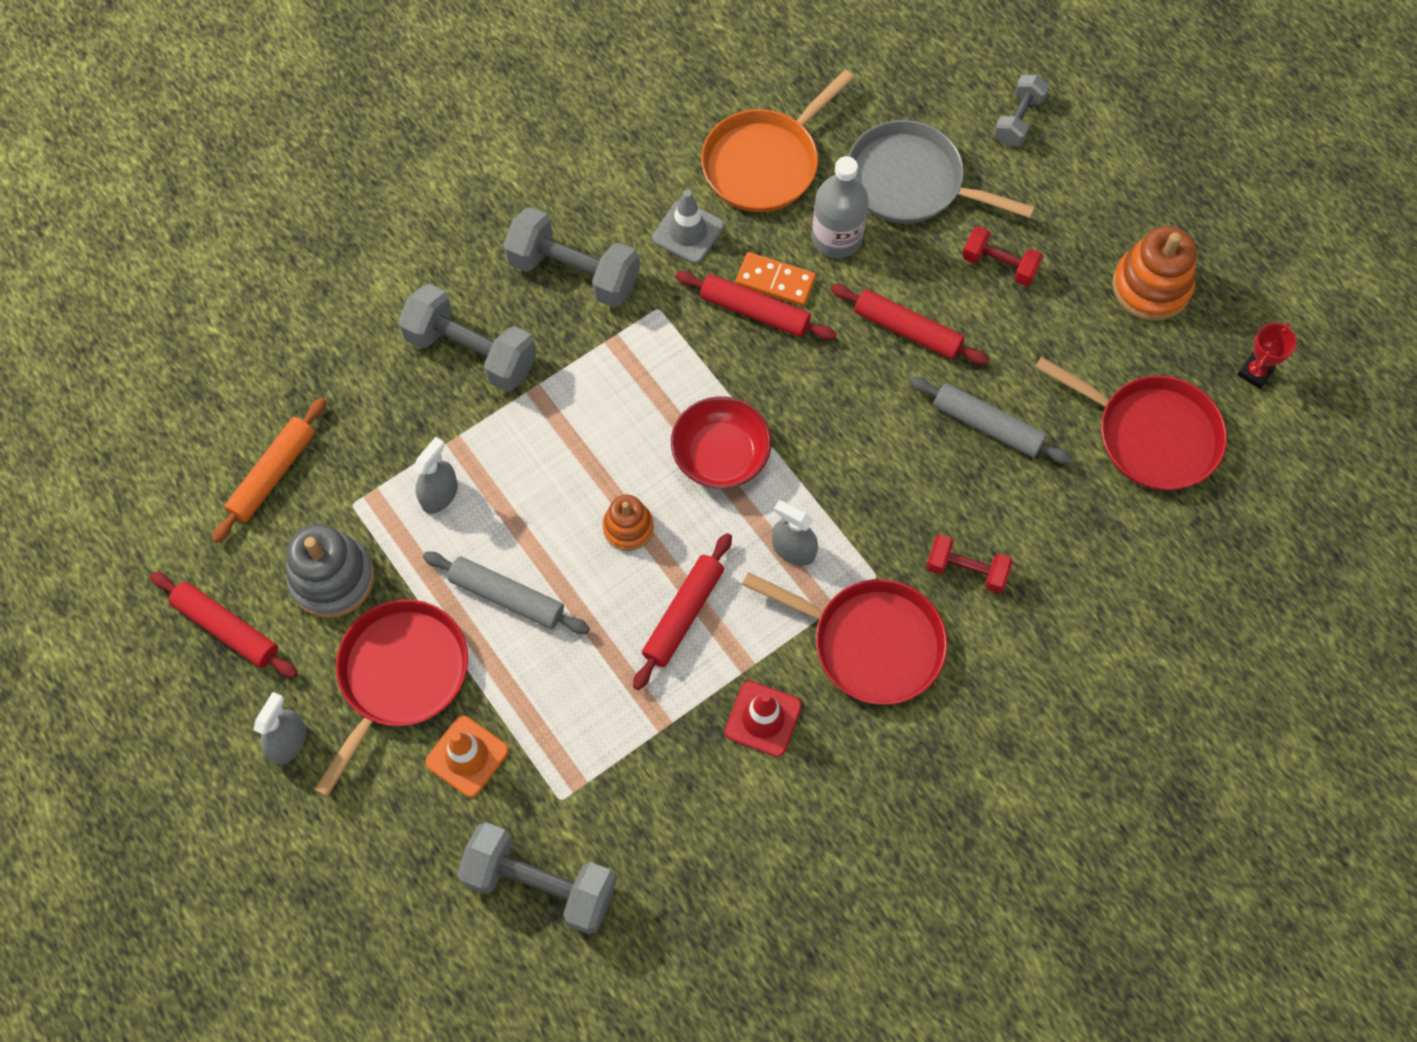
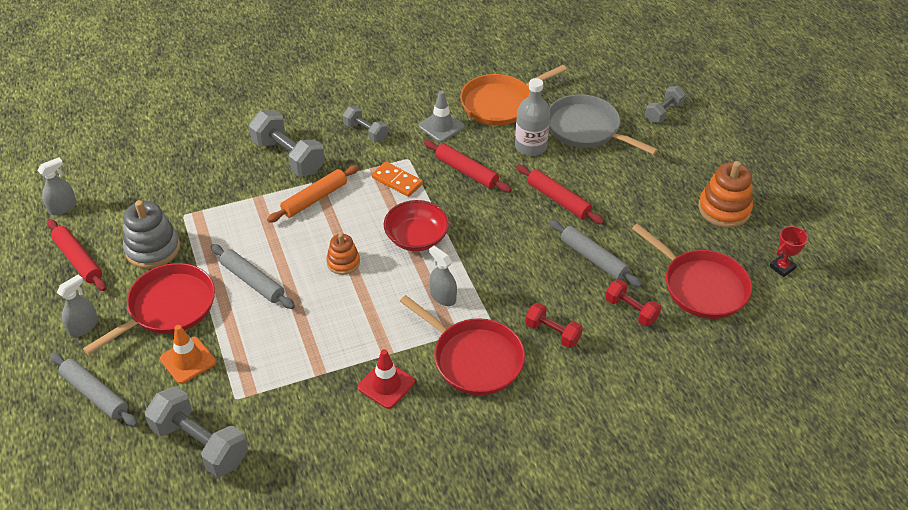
camera: 15 degrees right, 20 degrees down
(272, 474) = (145, 190): orange rolling pin -> orange rolling pin (314, 199)
(357, 847) = (95, 394): none -> grey rolling pin
(439, 494) = (237, 221): grey spray bottle -> grey spray bottle (62, 207)
(574, 273) = (365, 132): grey dumbbell -> grey dumbbell, size x0.59
(683, 614) = (358, 315): red rolling pin -> none
(775, 281) = (485, 159): orange domino -> orange domino (397, 181)
(999, 265) = (628, 179): red dumbbell -> red dumbbell (631, 310)

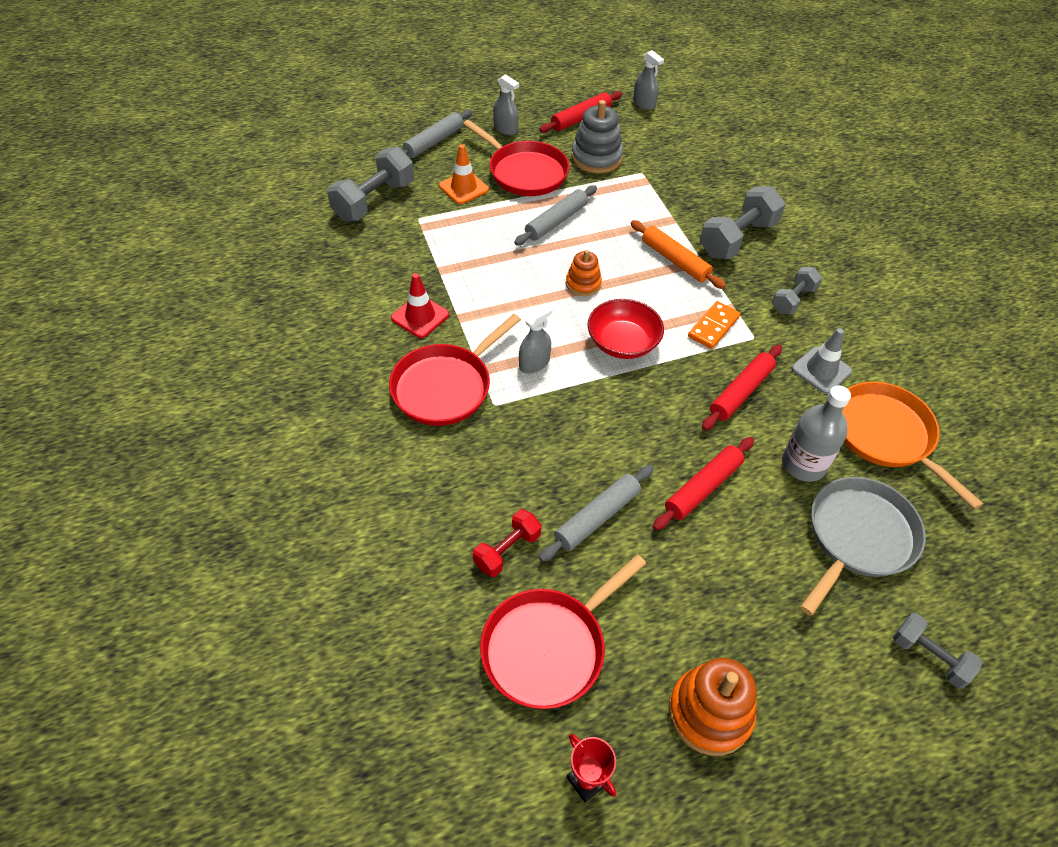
camera: 90 degrees right, 5 degrees up
(552, 333) = (476, 461): red dumbbell -> none

